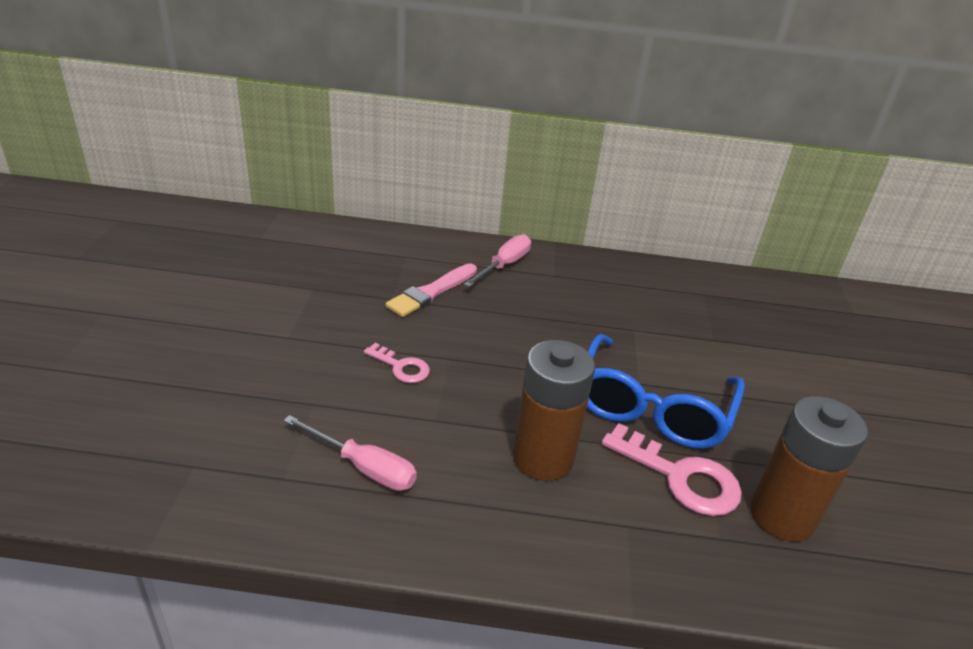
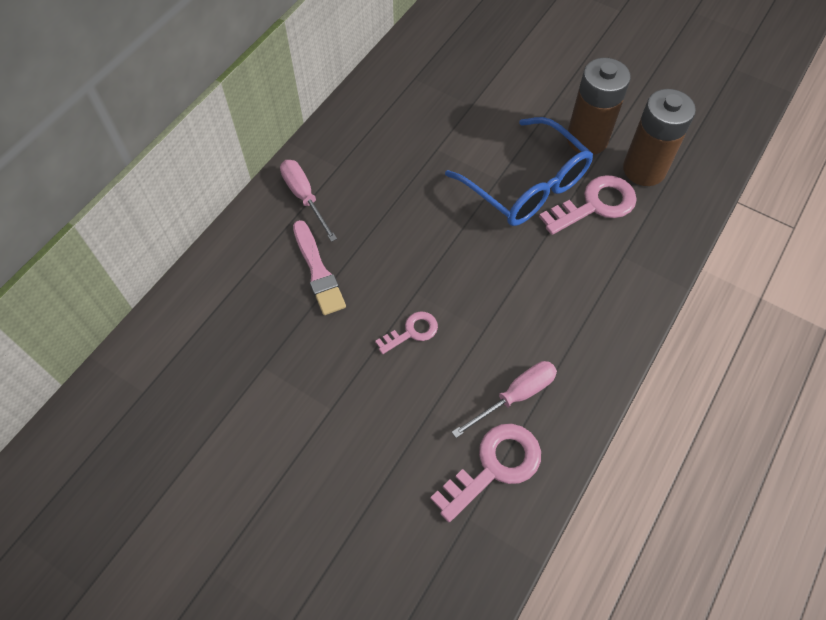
camera: 60 degrees left, 25 degrees up
(265, 471) = (494, 467): none -> pink key
(543, 458) = (549, 276): brown battery -> brown battery (587, 139)

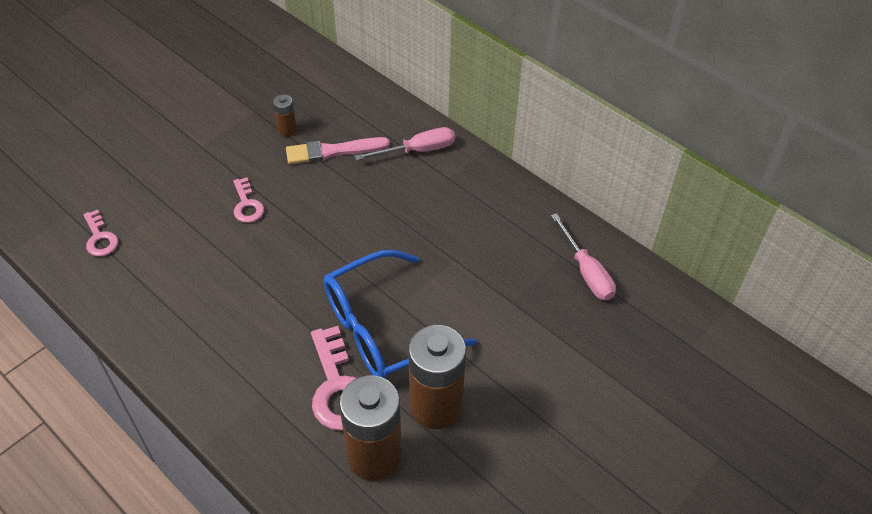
camera: 100 degrees right, 10 degrees down
(291, 323) = (287, 130): none -> brown battery
(494, 467) = (100, 238): pink key -> pink key, size x0.58
(515, 396) = (153, 265): pink screwdriver -> pink screwdriver (586, 272)

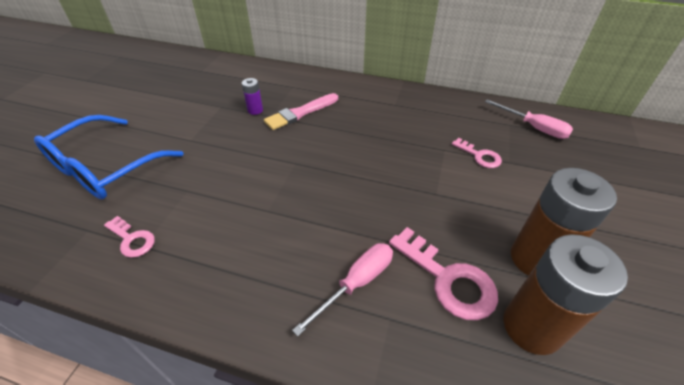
camera: 25 degrees left, 5 degrees down
(247, 205) = (258, 167): pink key -> pink key (479, 156)
(287, 130) = (255, 110): brown battery -> purple battery
(384, 328) = (441, 215): blue glasses -> blue glasses (106, 168)
(417, 150) = (360, 95): pink screwdriver -> pink screwdriver (356, 283)

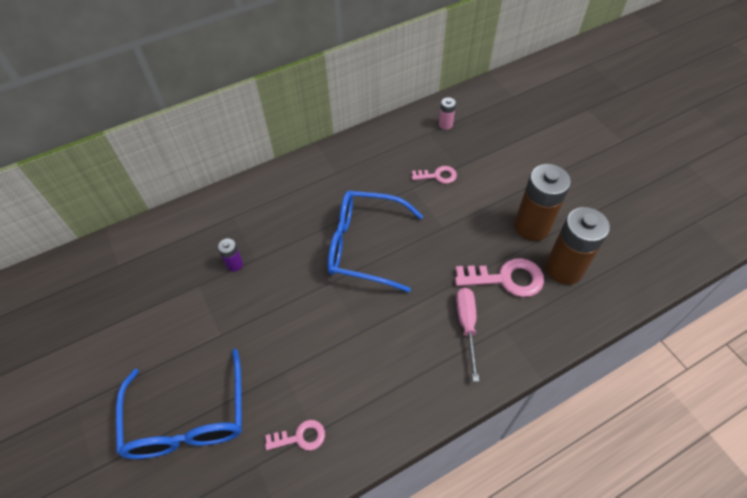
camera: 45 degrees left, 10 degrees up
(300, 113) = (275, 237): pink brush -> none
(352, 160) = (365, 246): none -> blue glasses
(534, 127) = (445, 124): pink screwdriver -> pink battery

